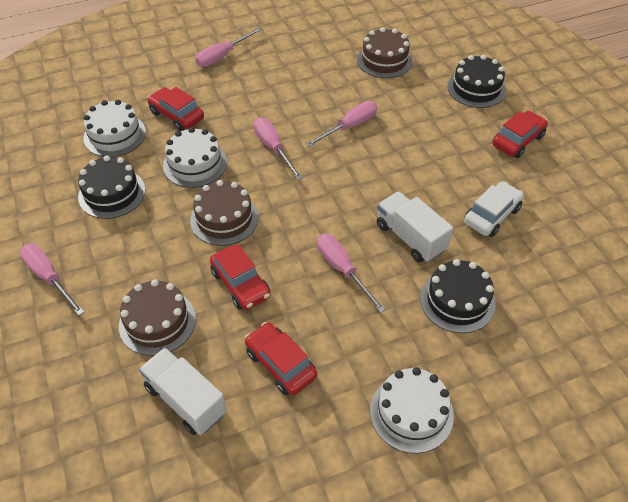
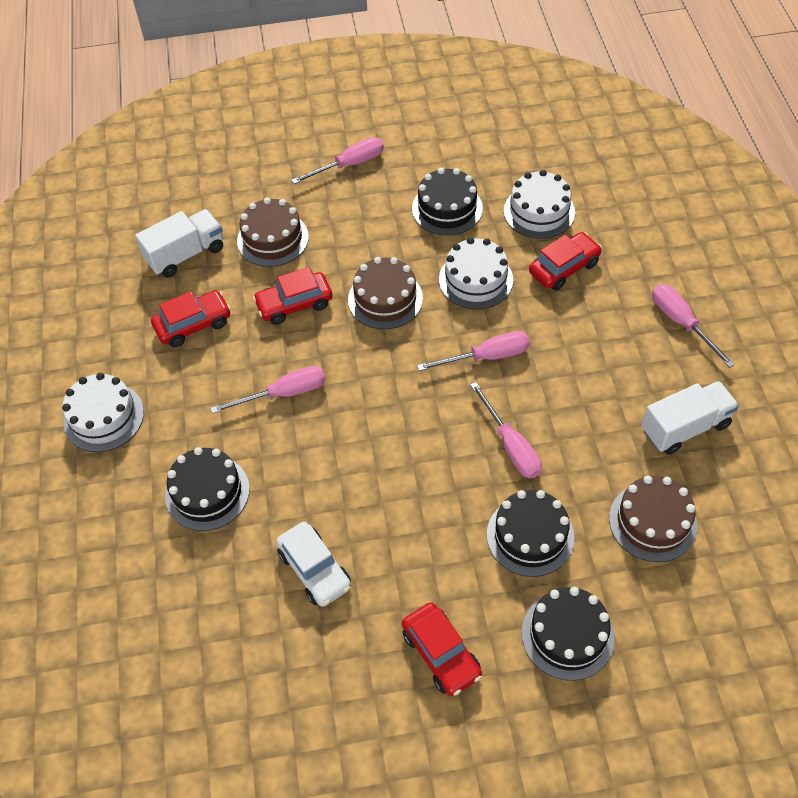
camera: 105 degrees right, 5 degrees up
(410, 237) = (307, 469): white truck -> white truck (685, 427)
(416, 110) = (530, 536): none -> black cake

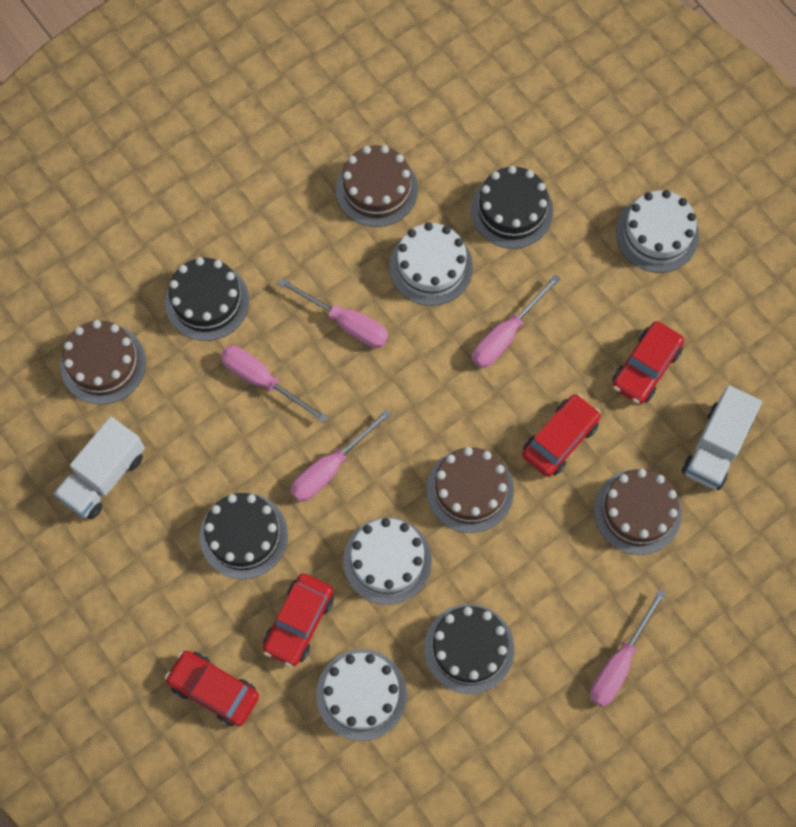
camera: 150 degrees right, 15 degrees up
(310, 476) = (431, 266): none -> white cake
(315, 569) = (376, 189): white car -> brown cake
(441, 653) = (237, 171): red car -> red car (214, 690)
(567, 635) = (141, 231): black cake -> black cake (243, 535)
(681, 323) = (145, 605): pink screwdriver -> pink screwdriver (346, 323)

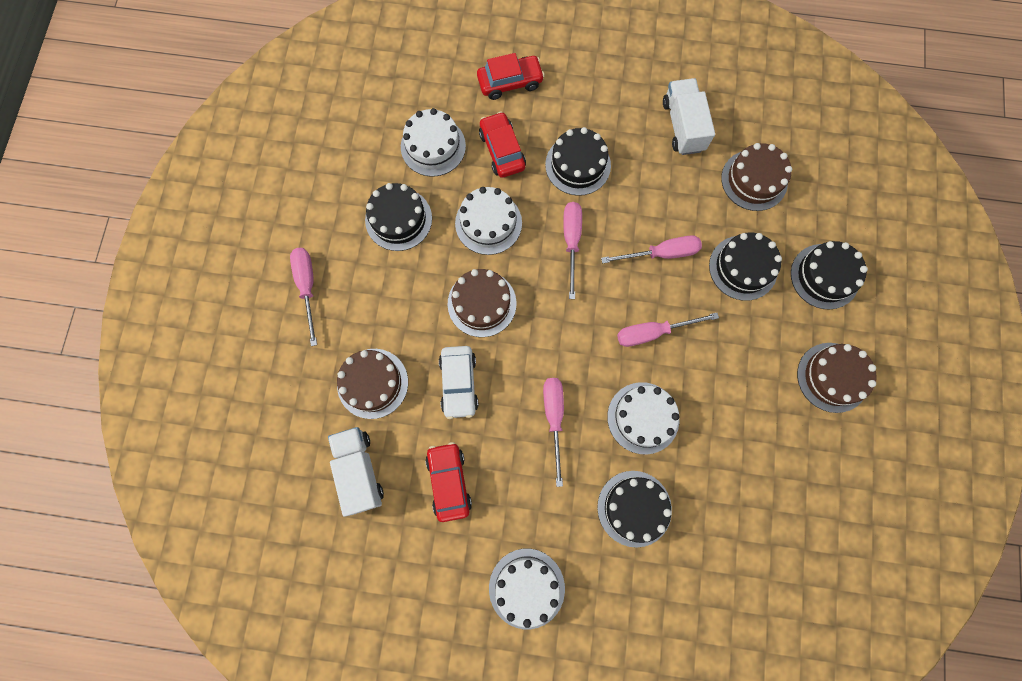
camera: 135 degrees right, 5 degrees up
(148, 229) = (824, 276): none -> black cake
(376, 189) = (729, 436): brown cake -> brown cake (832, 377)
(559, 439) = (459, 383): red car -> white car

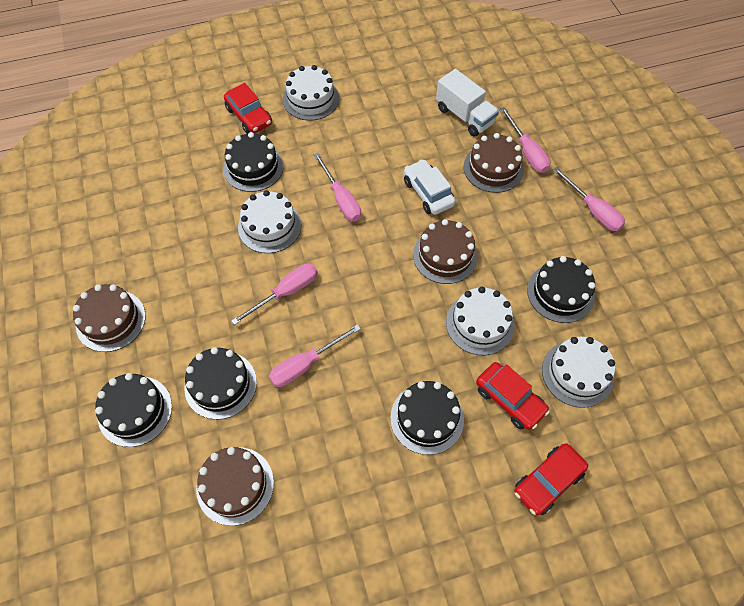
camera: 155 degrees right, 15 degrees down
(449, 482) = (398, 133): red car -> red car (249, 116)
(571, 242) = (395, 339): pink screwdriver -> pink screwdriver (527, 152)
(683, 126) = (336, 516): white truck -> none

